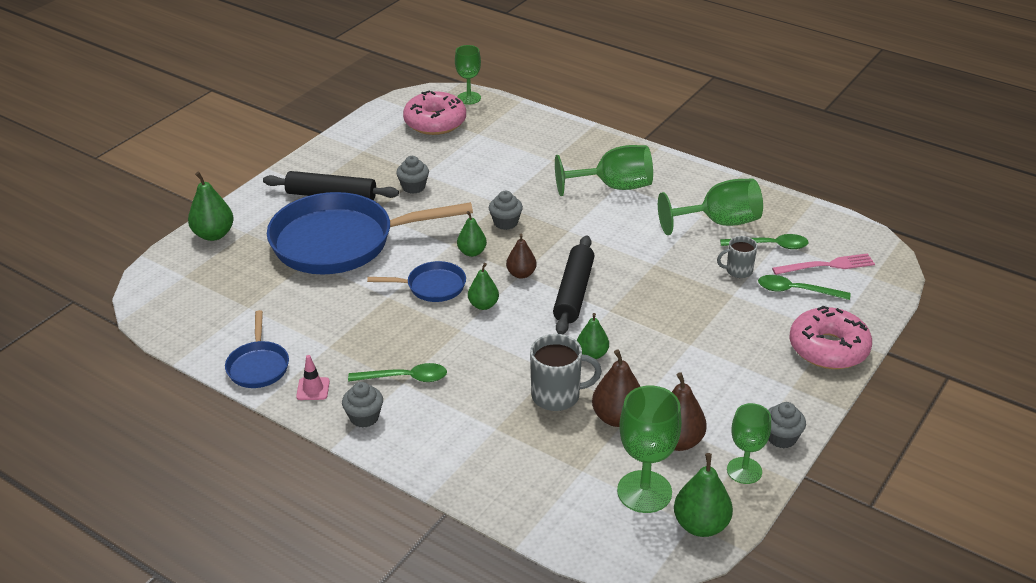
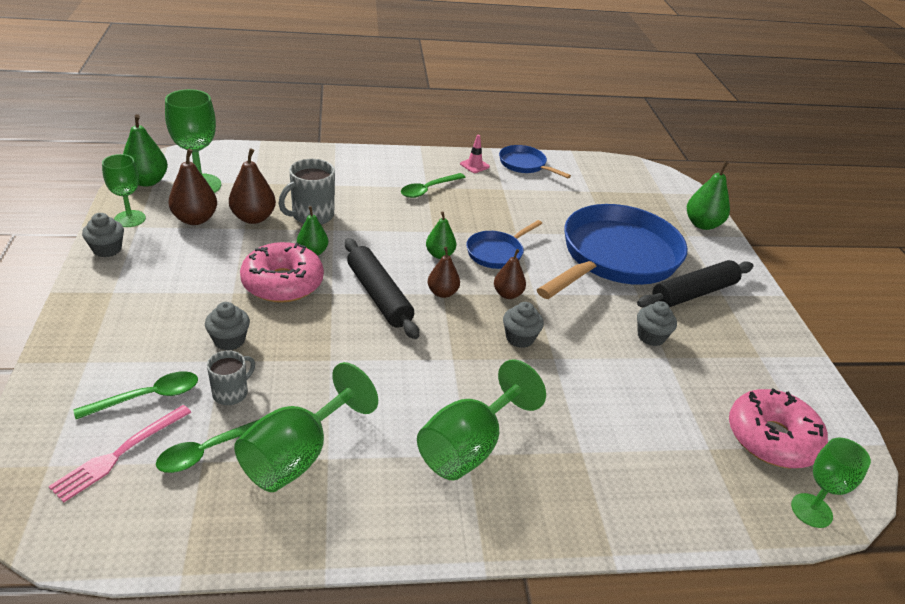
camera: 135 degrees right, 0 degrees up
(364, 417) = (423, 163): grey cupcake -> grey cupcake (229, 340)
(472, 252) = (508, 294): green pear -> brown pear
(828, 348) = (85, 342): pink donut -> pink donut (282, 283)

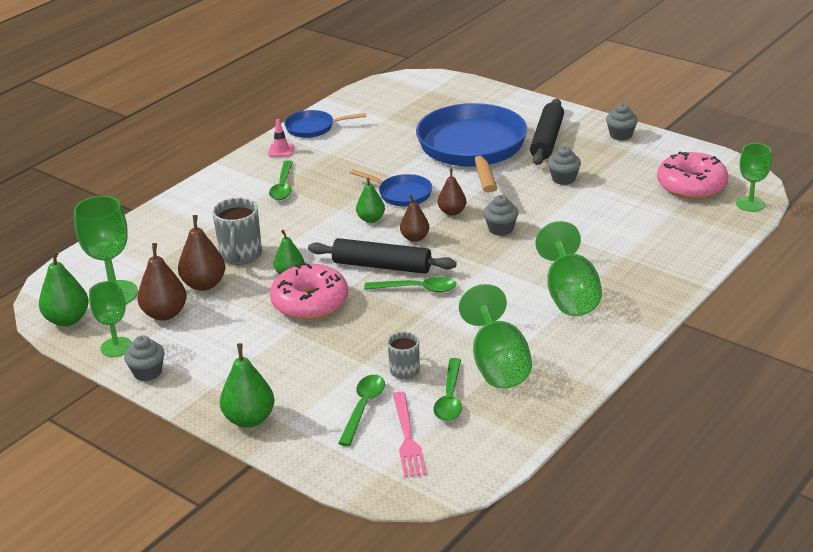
camera: 40 degrees left, 5 degrees down
(229, 340) = (346, 351): grey cupcake -> grey cupcake (621, 135)
(367, 334) = (417, 289): none -> green spoon
(497, 252) = (402, 194): blue pan -> blue pan turned 60 degrees counterclockwise
(702, 224) = (486, 95): green pear -> green pear (249, 419)

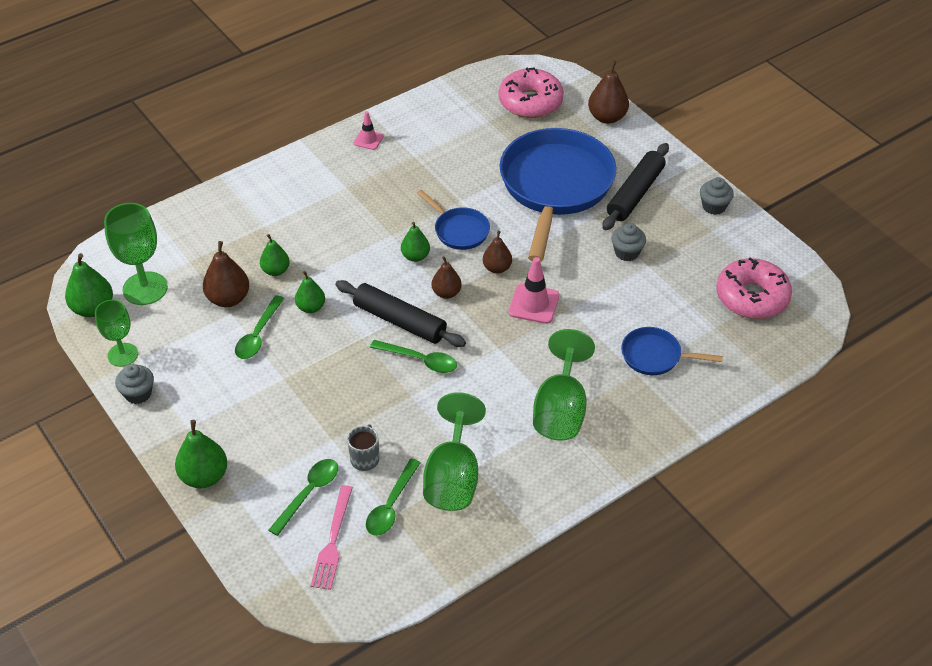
camera: 15 degrees right, 15 degrees up
(165, 314) = (180, 326): brown pear -> brown pear (607, 117)
(241, 255) = (276, 270): grey mug -> green pear
(283, 186) = (350, 190): green spoon -> green spoon (258, 335)
(310, 302) = (314, 349): pink donut -> pink donut (530, 102)
(313, 128) = (412, 116): blue pan -> blue pan (655, 356)
(501, 229) = (534, 304): grey cupcake -> pink traffic cone
(750, 204) = (799, 339): green goblet -> none

